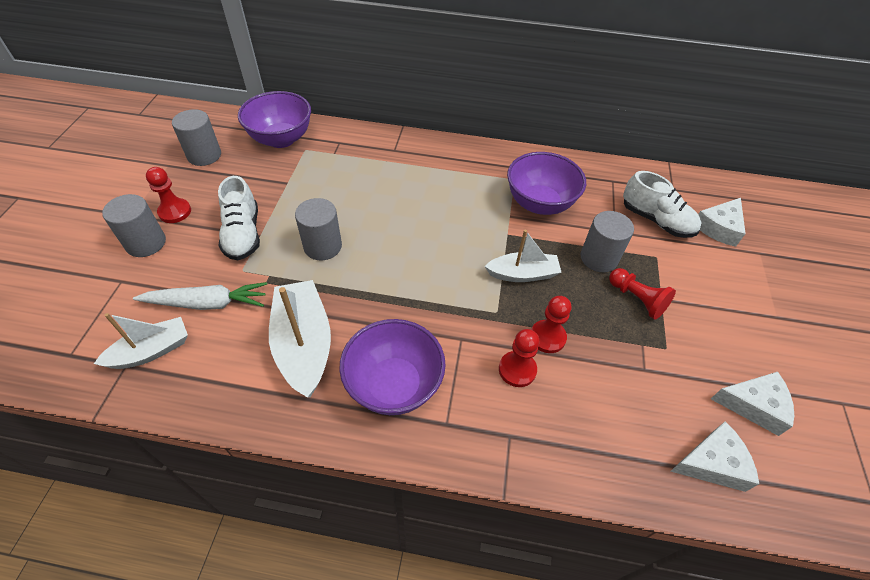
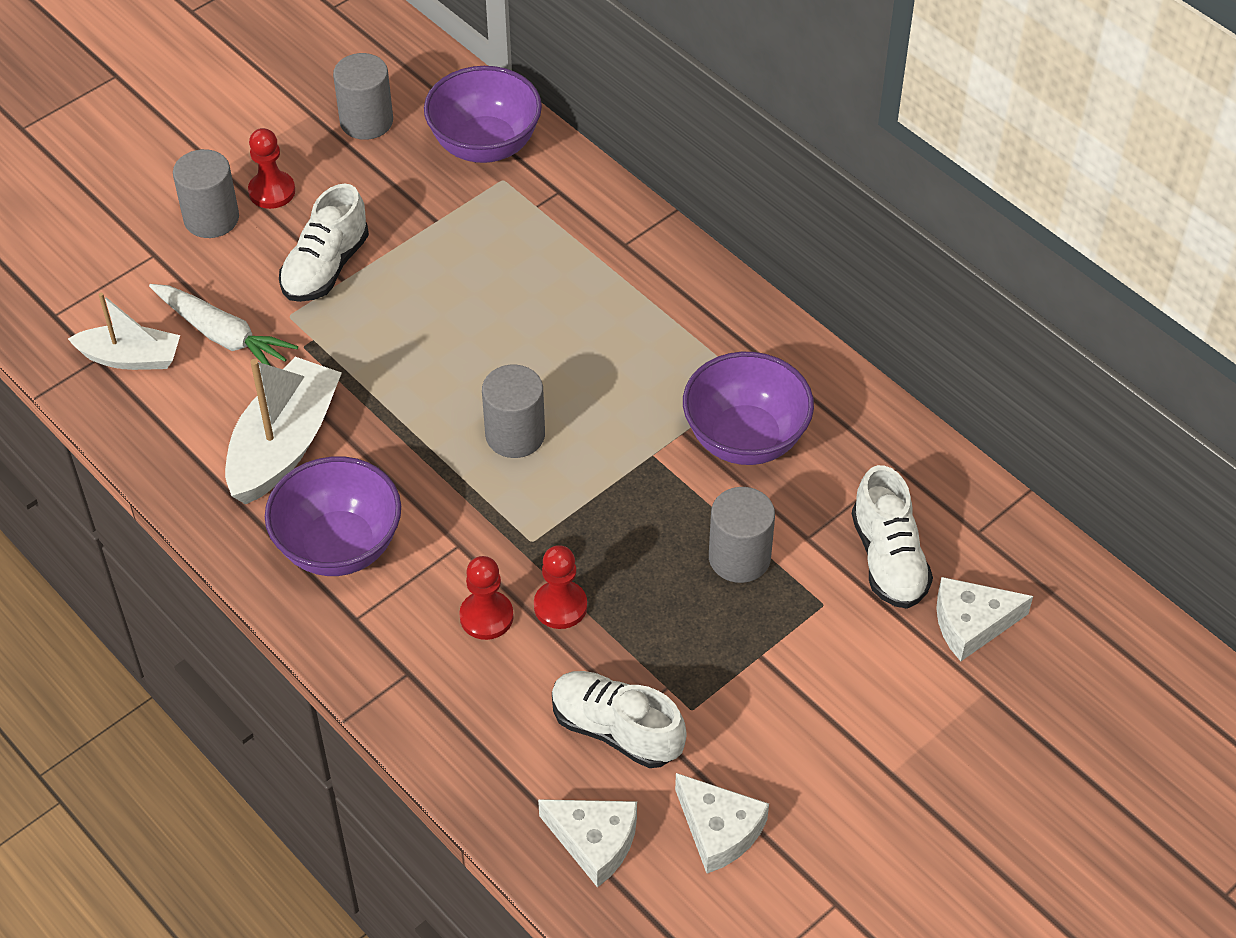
camera: 40 degrees right, 0 degrees up
(323, 246) = (404, 337): grey cylinder -> grey cylinder (515, 435)
(523, 274) = (614, 517): white boat -> none
(637, 299) = (726, 636): red pawn -> none
(647, 387) = (616, 730): none -> white shoe

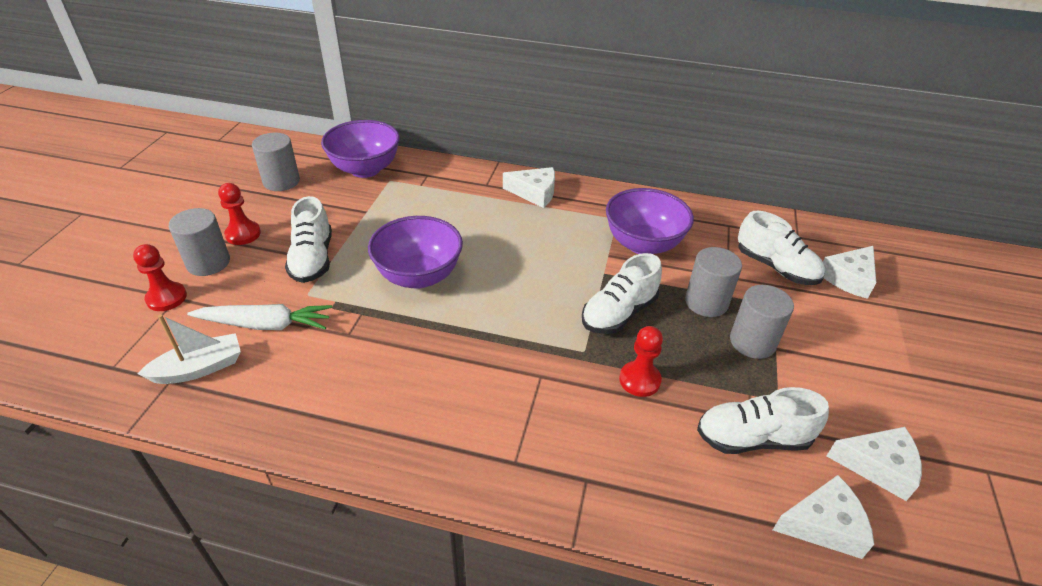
camera: 35 degrees left, 10 degrees down
(284, 445) = (365, 371): white boat -> none
(339, 546) = (460, 418): purple bowl -> purple bowl (419, 276)
(486, 617) = (601, 411): red pawn -> red pawn (166, 298)
(515, 435) = (516, 297): grey cylinder -> grey cylinder (752, 342)
(617, 517) = (619, 313): none -> white shoe
(677, 289) = (535, 193): none -> white cheese

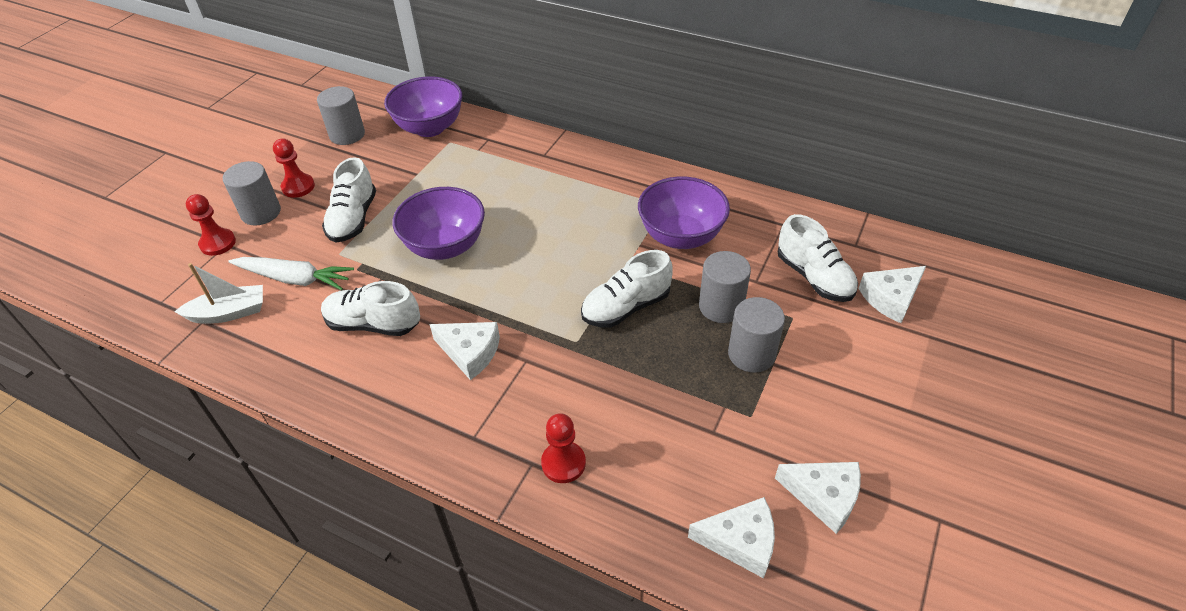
camera: 15 degrees right, 5 degrees up
(535, 193) = (589, 168): white cheese -> white cheese (470, 352)
(639, 380) = (619, 377): red pawn -> red pawn (563, 463)
(752, 438) = (707, 450): white shoe -> white shoe (373, 324)

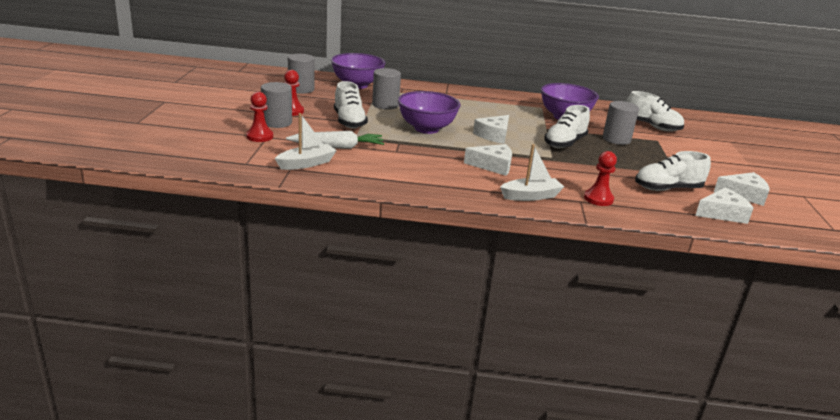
camera: 25 degrees left, 20 degrees down
(373, 324) = (416, 160): white shoe -> white shoe (667, 189)
(466, 438) = (531, 196): none -> white boat
(751, 354) = (652, 153): grey cylinder -> grey cylinder (385, 105)
(891, 298) = (697, 131): white cheese -> white cheese (494, 135)

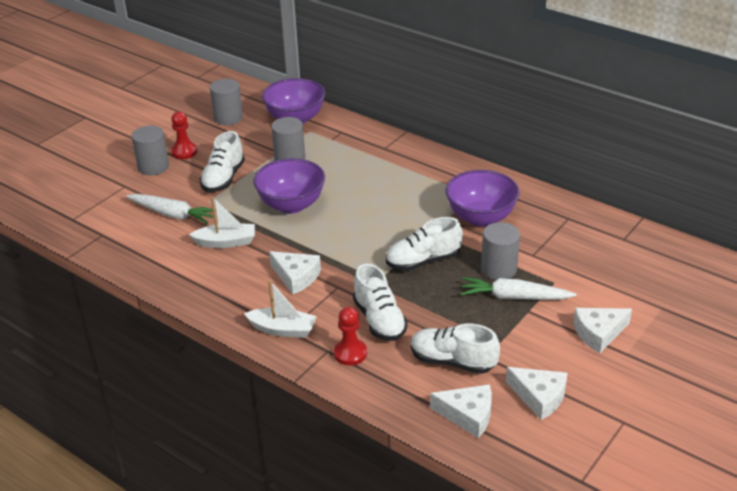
camera: 35 degrees right, 10 degrees up
(259, 136) = (118, 184): red pawn -> none
(306, 163) = (122, 231): white boat -> white boat (226, 242)
(494, 135) = (354, 230): white cheese -> white cheese (598, 333)
(647, 151) = (514, 297): none -> white carrot
(652, 126) = (581, 257): white shoe -> white shoe (379, 320)

